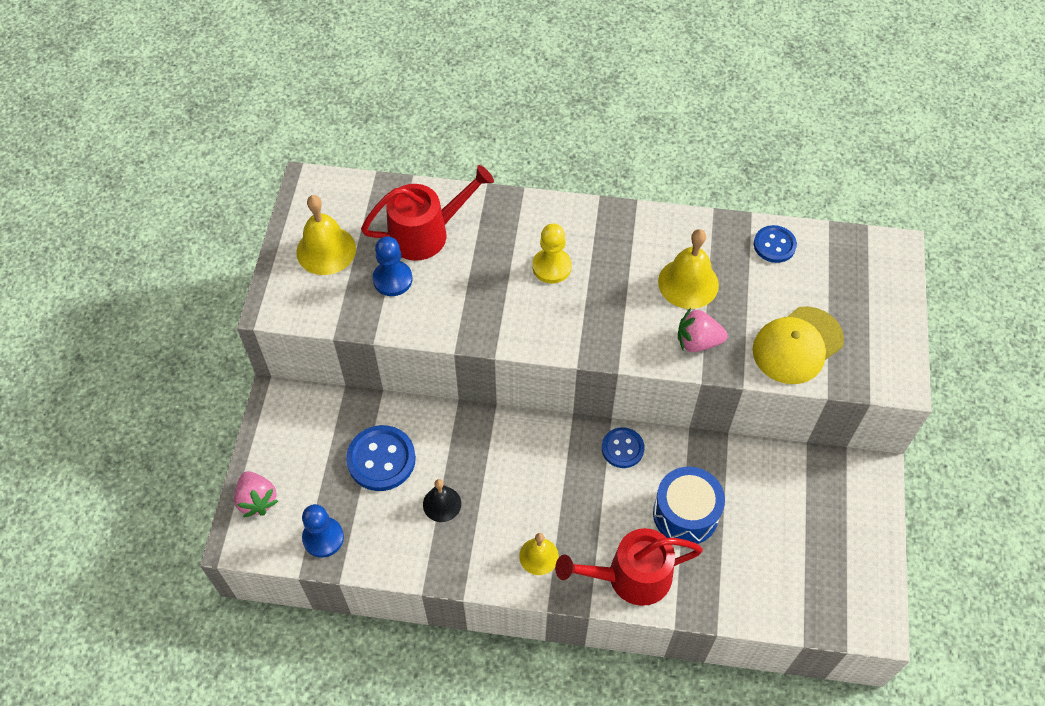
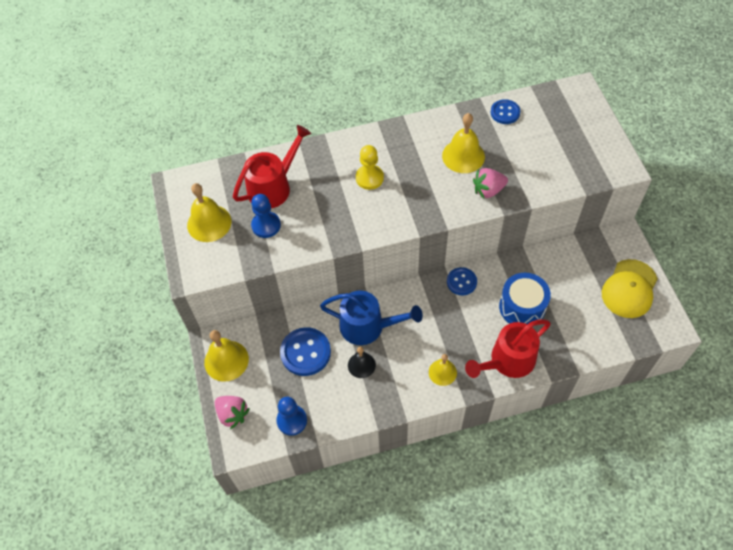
camera: 20 degrees left, 0 degrees up
(282, 430) = (226, 360): none -> yellow bell
(473, 458) = (367, 326): none -> blue watering can
(797, 345) = (551, 169): yellow cap -> yellow cap (629, 289)

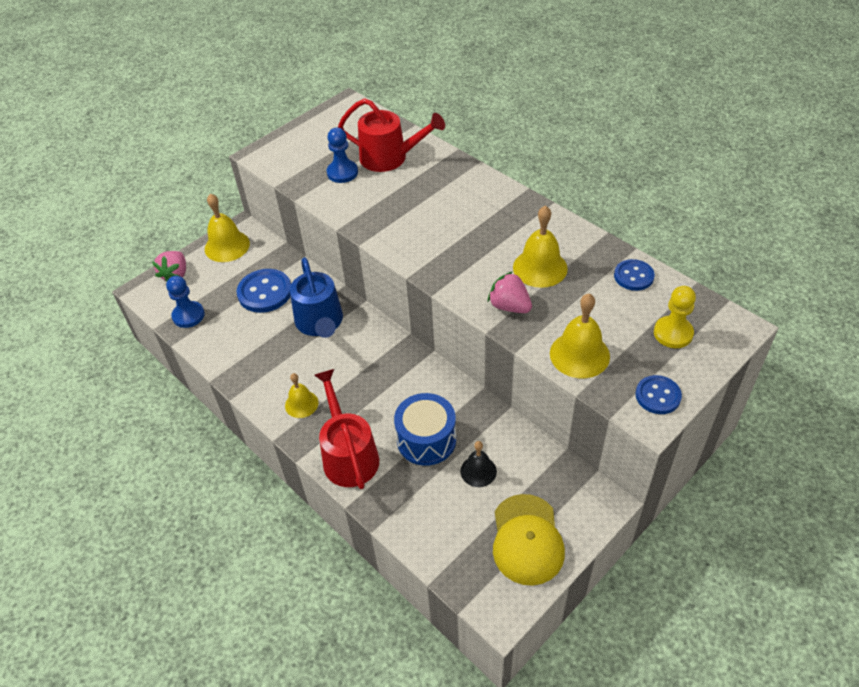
camera: 60 degrees right, 10 degrees down
(209, 223) = (320, 140): yellow bell -> yellow bell (579, 354)
(361, 365) = (274, 337): black bell -> black bell (478, 471)
(369, 178) = (451, 213): yellow pawn -> yellow pawn (673, 333)
(461, 282) = (423, 373): blue button -> blue button (657, 396)
(508, 361) = (348, 455): red watering can -> red watering can turned 45 degrees clockwise
(629, 289) = (527, 539): yellow cap -> yellow cap turned 90 degrees counterclockwise

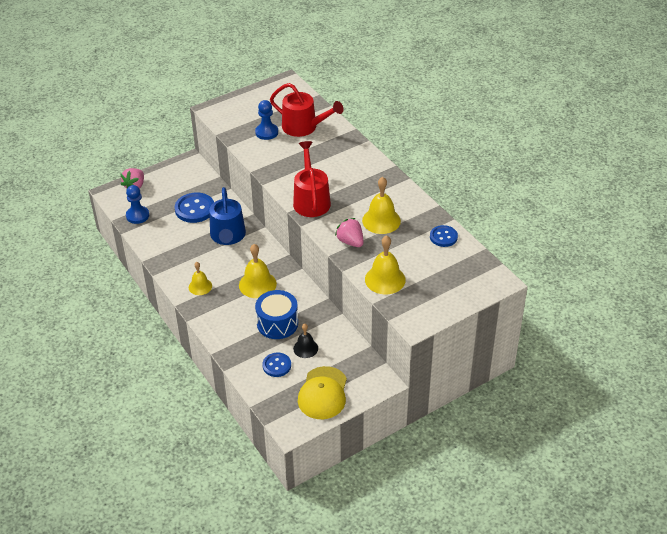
camera: 10 degrees right, 5 degrees down
(227, 246) = (176, 172): yellow bell -> yellow bell (257, 284)
(348, 455) = (222, 323): red watering can -> red watering can (311, 200)
(657, 396) = (425, 312): blue button -> blue button (277, 365)
(673, 333) = (453, 277): yellow pawn -> none

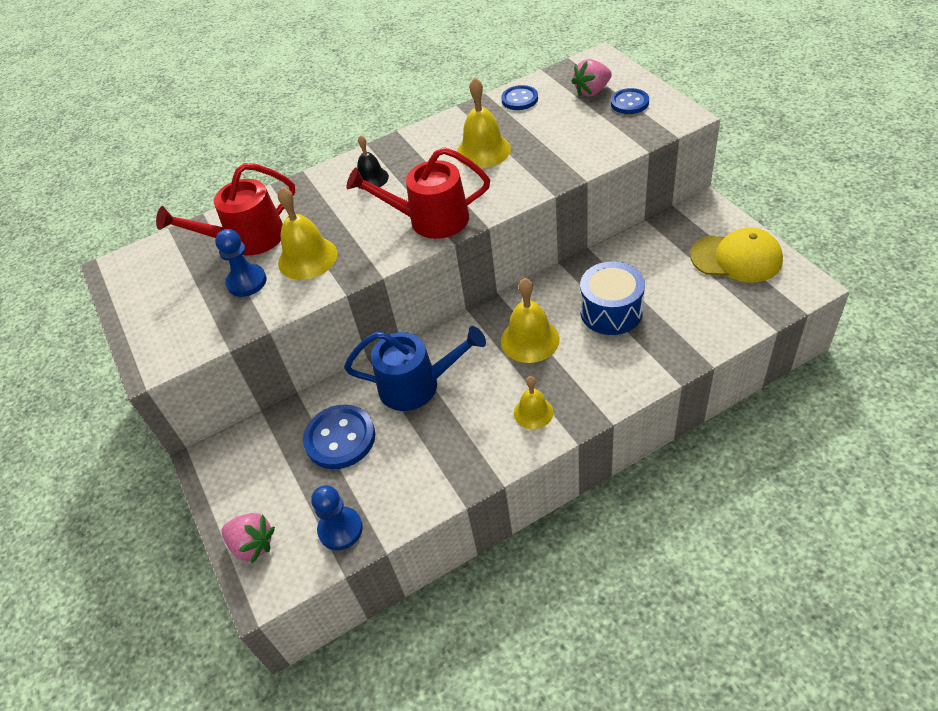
camera: 80 degrees left, 5 degrees up
(277, 365) = (694, 307): blue button -> blue button (629, 103)
(303, 127) = (248, 239): red watering can -> red watering can turned 150 degrees counterclockwise
(305, 348) = (657, 279): black bell -> black bell (371, 178)
(350, 242) = (526, 176): pink strawberry -> pink strawberry (592, 91)
(385, 279) = (602, 142): yellow bell -> yellow bell (307, 258)

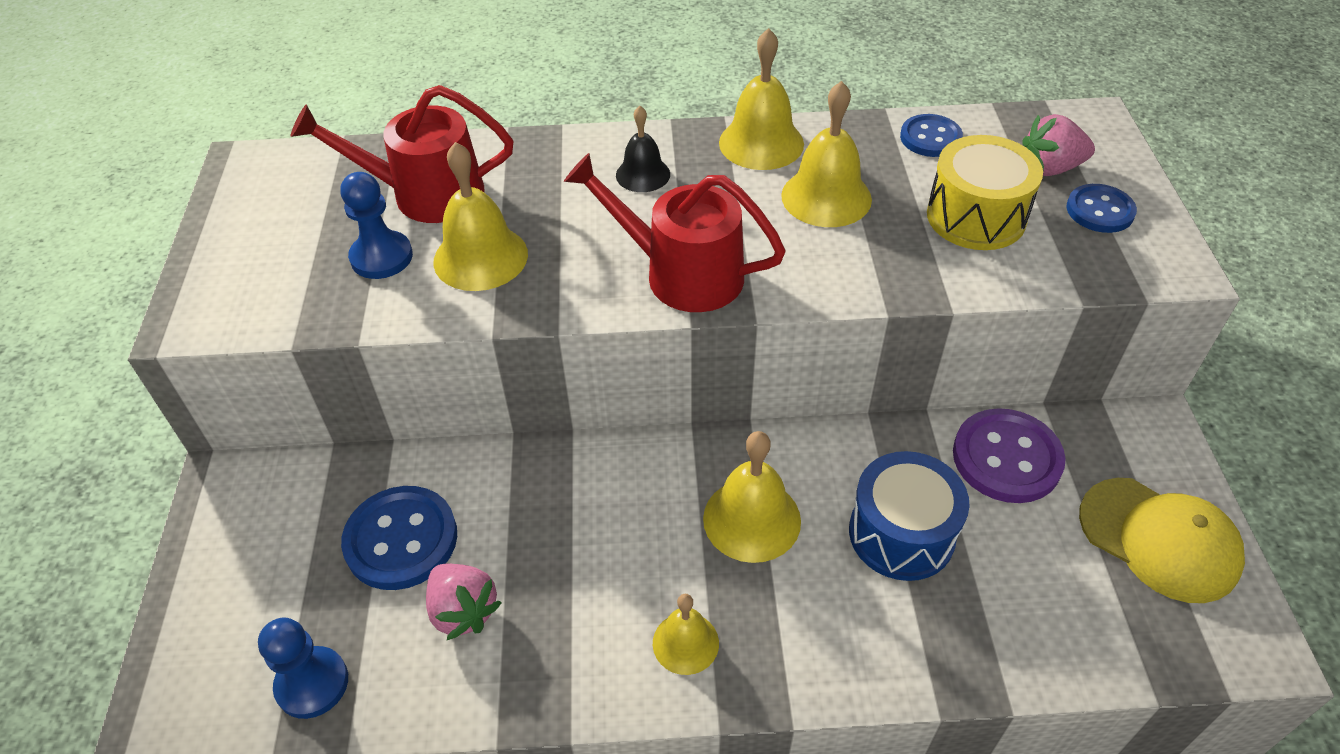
camera: 20 degrees right, 0 degrees up
(252, 545) = (193, 642): pink strawberry -> pink strawberry (463, 611)
(417, 385) = (551, 511): blue watering can -> none
(428, 136) = (761, 143): none -> yellow bell
(569, 130) = (976, 217): none -> yellow drum
(642, 253) = (1006, 458): none -> purple button

